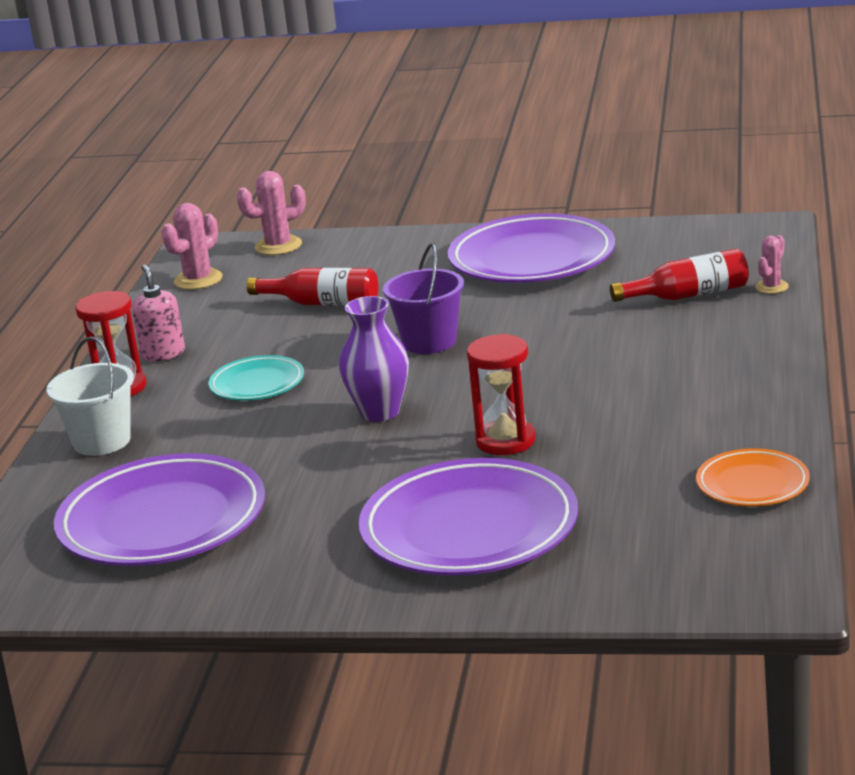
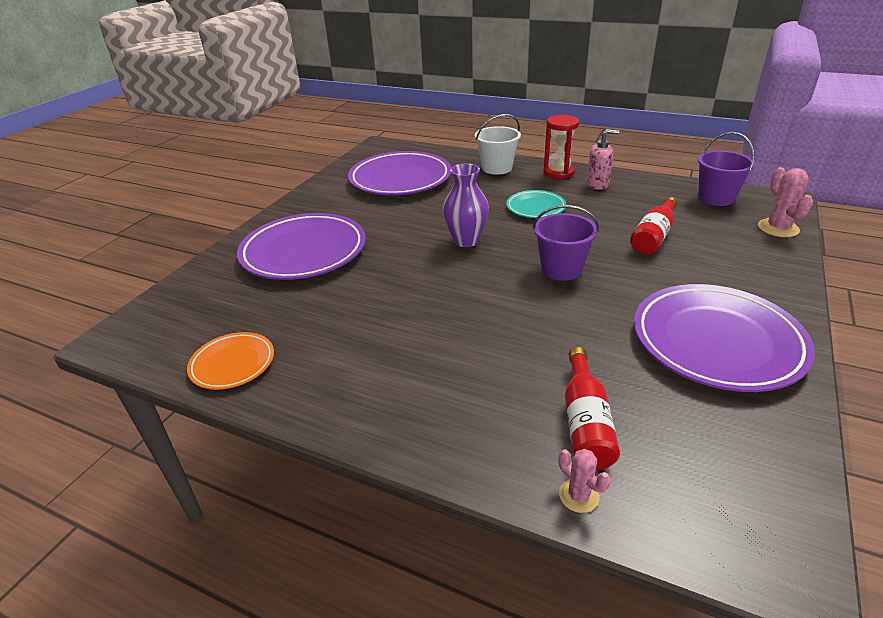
camera: 105 degrees right, 10 degrees up
(198, 280) = (716, 198): pink cactus -> purple bucket
(505, 441) = (389, 277): red hourglass -> none

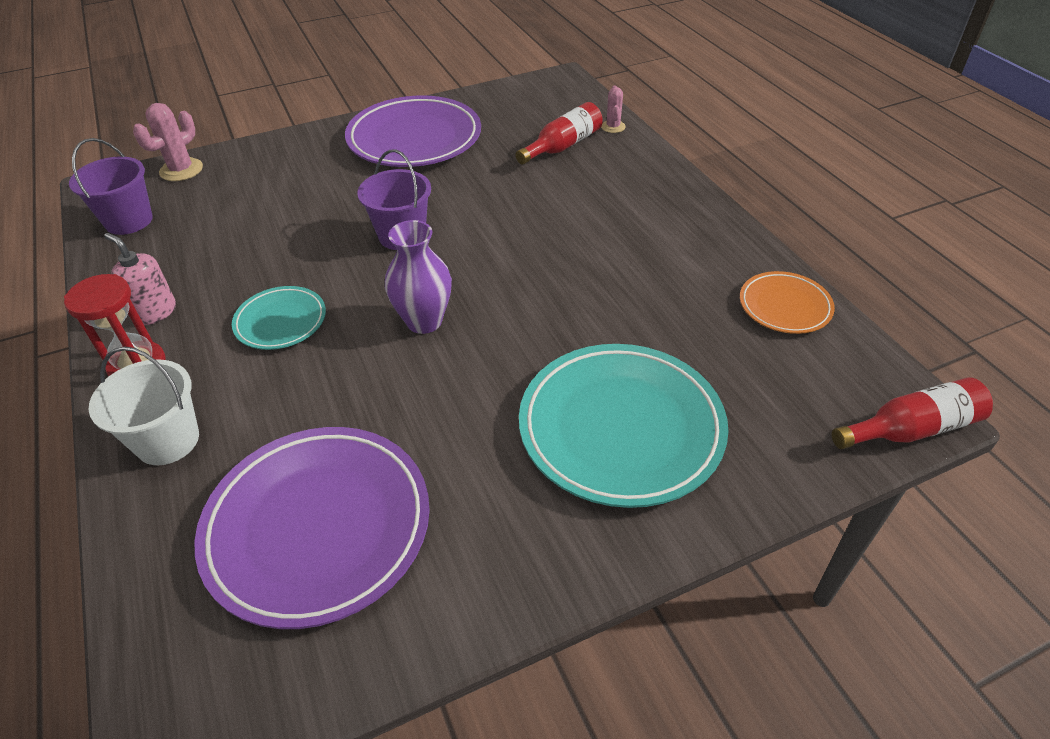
camera: 140 degrees left, 10 degrees up
(304, 252) = (621, 428): purple plate -> turquoise plate
(653, 236) = (271, 219): red bottle -> red bottle (911, 429)

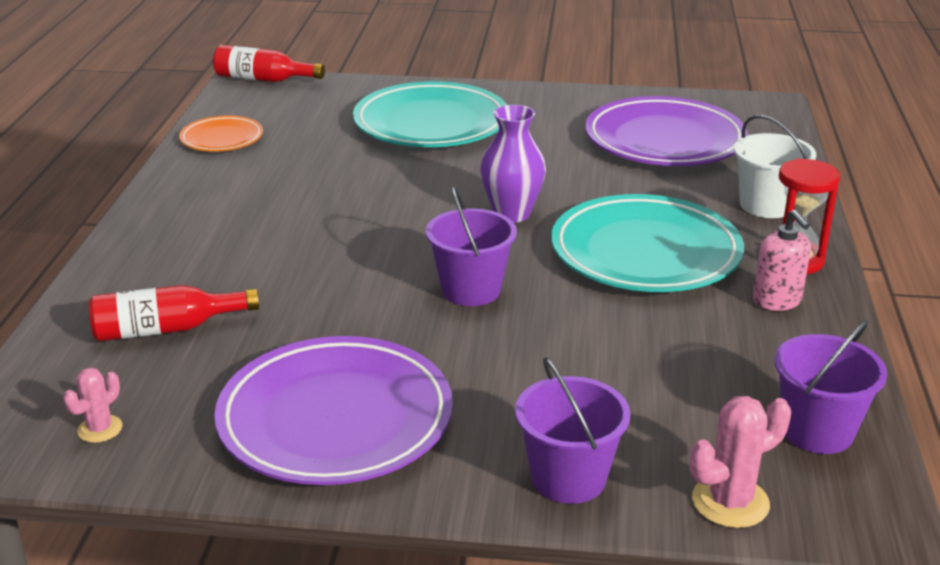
camera: 150 degrees left, 15 degrees down
(272, 153) = (568, 478): none -> purple bucket
(281, 321) = (645, 253): turquoise plate -> turquoise plate, size x1.93
(613, 127) = (66, 332): pink cactus -> pink cactus (100, 429)

